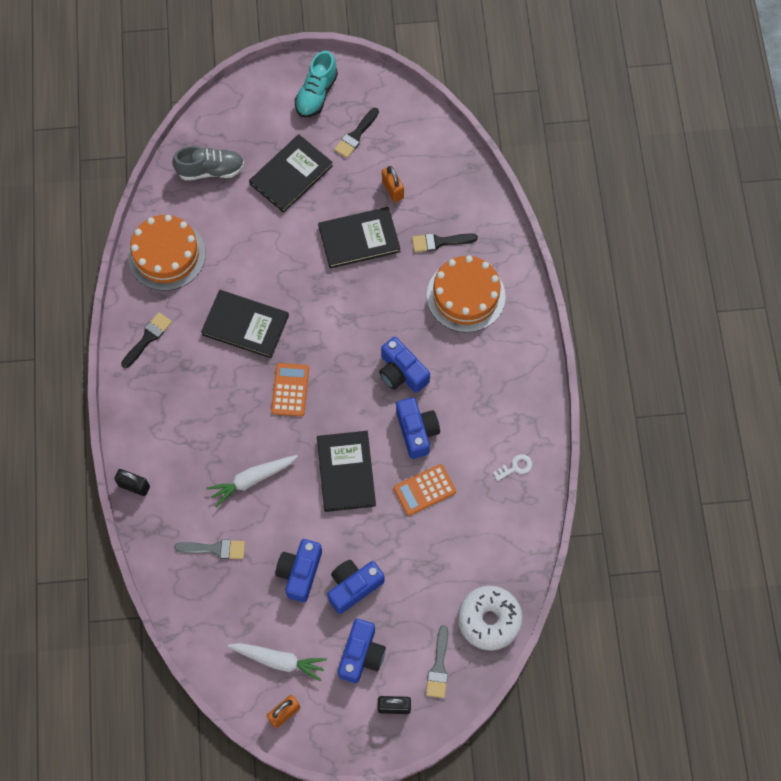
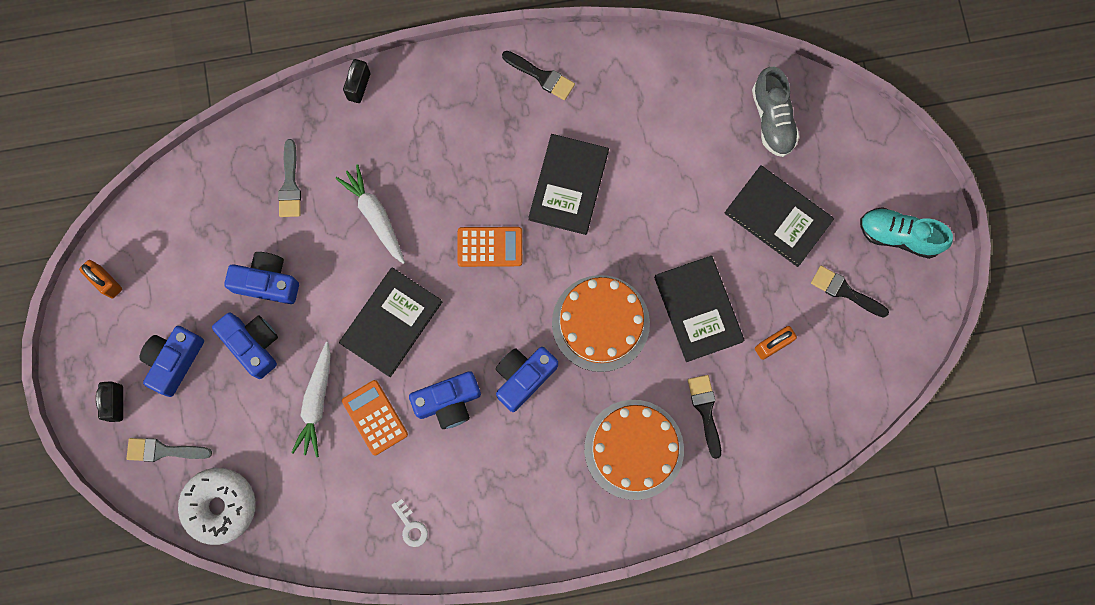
camera: 85 degrees right, 10 degrees up
(166, 255) = (651, 83): orange cake -> orange cake (600, 323)
(279, 660) = (165, 269): white carrot -> white carrot (316, 402)
(346, 472) = (391, 322): black book -> black book turned 45 degrees counterclockwise
(361, 655) = (174, 361): blue camera -> blue camera turned 105 degrees clockwise

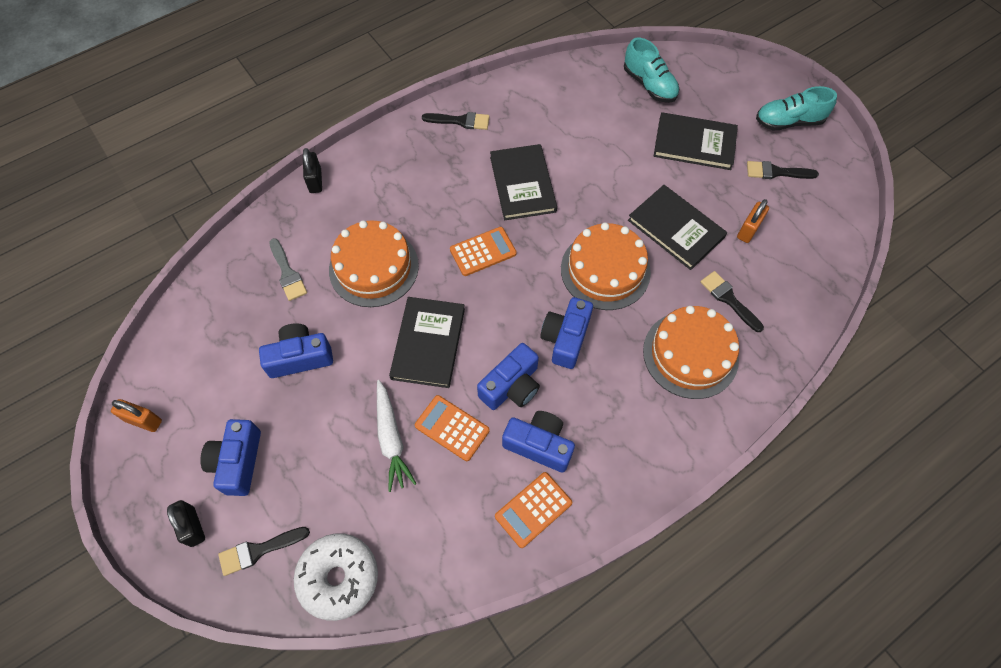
camera: 25 degrees left, 15 degrees down
(163, 450) = (259, 550): grey brush -> black brush
(253, 344) = (309, 415): blue camera -> blue camera (539, 445)
(375, 216) = (373, 267): white carrot -> orange cake
(411, 526) = (533, 509): white key -> orange calculator
(772, 119) = (649, 85): grey shoe -> turquoise shoe

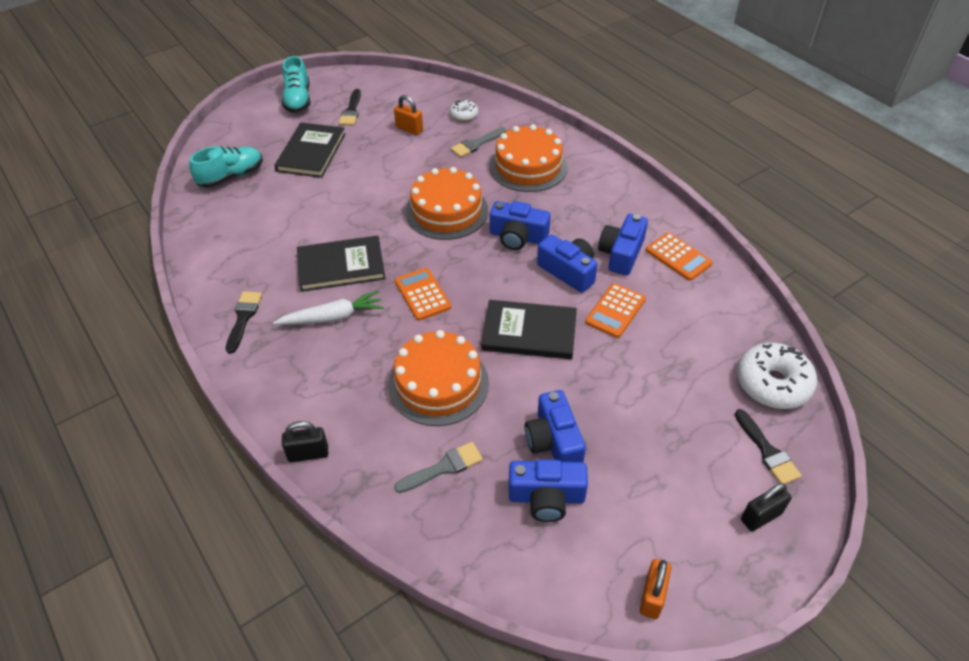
camera: 90 degrees left, 15 degrees down
(238, 462) = (682, 484): blue camera -> blue camera (546, 497)
(391, 439) = (633, 354): white carrot -> white carrot (332, 317)
(676, 228) = (404, 168): black book -> none
(729, 299) = (476, 144): black brush -> grey brush
(786, 286) = (464, 115): none -> white donut

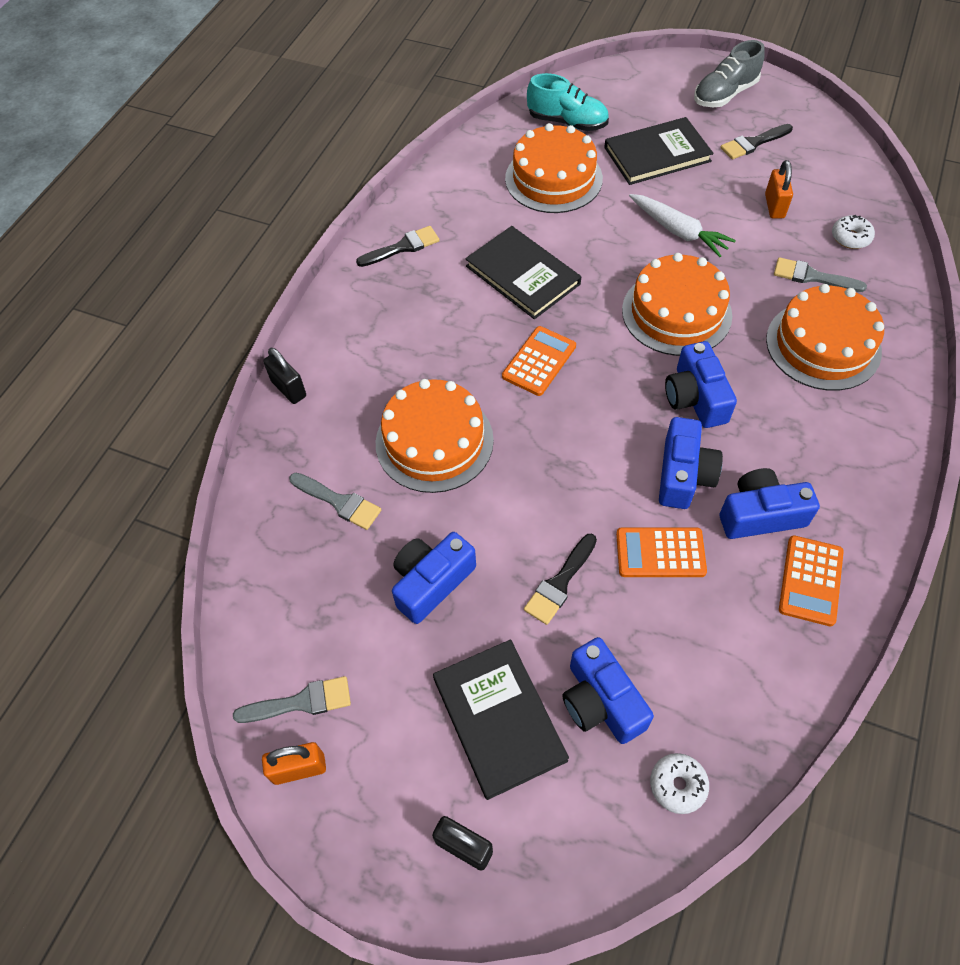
camera: 60 degrees right, 10 degrees up
(274, 208) = (553, 178): none -> orange cake
(298, 100) = (724, 94): turquoise shoe -> grey shoe
(332, 317) = (453, 309): white carrot -> white carrot (678, 231)
(529, 332) = (561, 484): black book -> black book (498, 719)
(546, 497) = (358, 610): blue camera -> blue camera (601, 701)
(598, 571) = (301, 702): none -> grey brush
(767, 451) = (564, 819): black brush -> black brush (560, 583)
(772, 383) = (677, 785): white donut -> white donut, size x0.52

